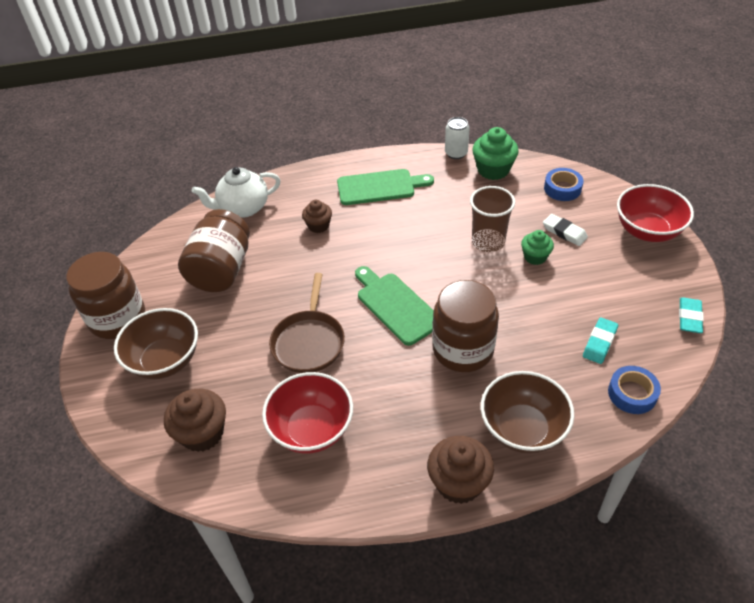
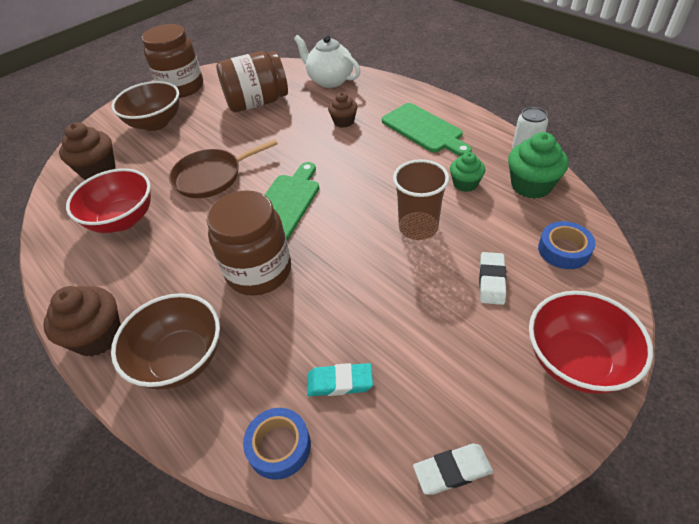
camera: 60 degrees right, 0 degrees up
(535, 257) = (429, 272): green cupcake -> green cupcake (465, 184)
(689, 317) = (452, 470): turquoise eraser -> white eraser

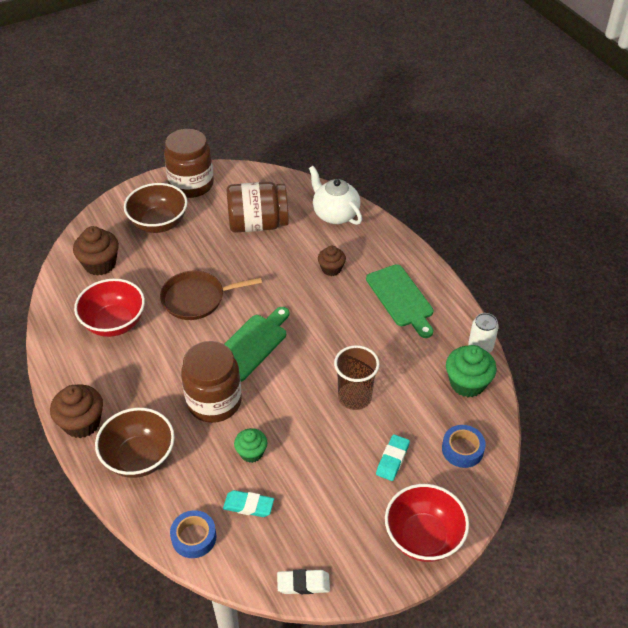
camera: 10 degrees right, 0 degrees up
(465, 184) = (412, 366): green cupcake -> green cupcake (251, 453)
(491, 280) = (392, 459): white eraser -> turquoise eraser

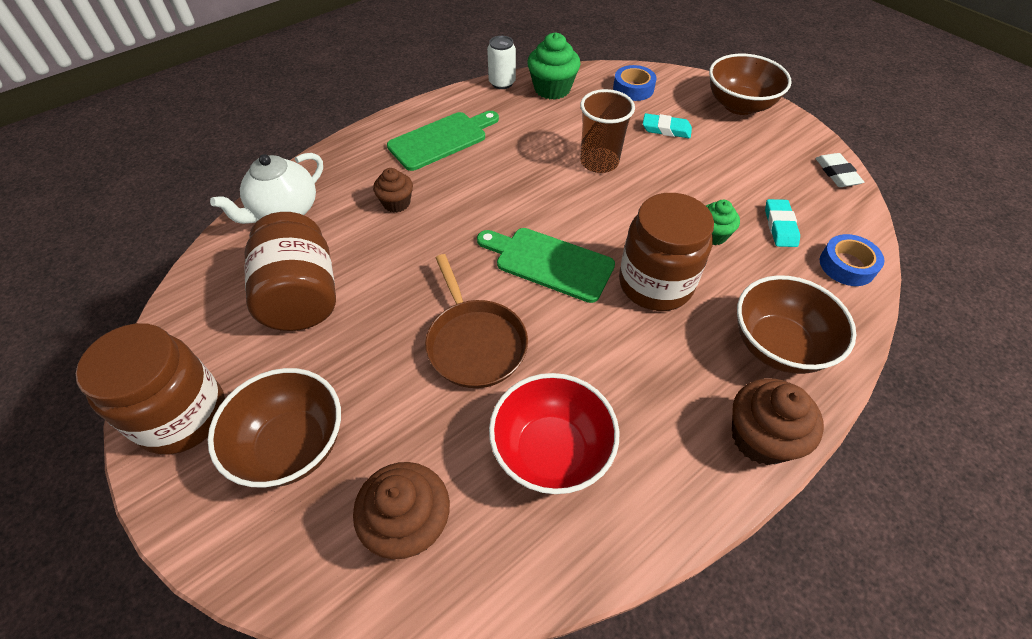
camera: 100 degrees left, 5 degrees up
(423, 537) = (739, 105): red bowl -> brown bowl

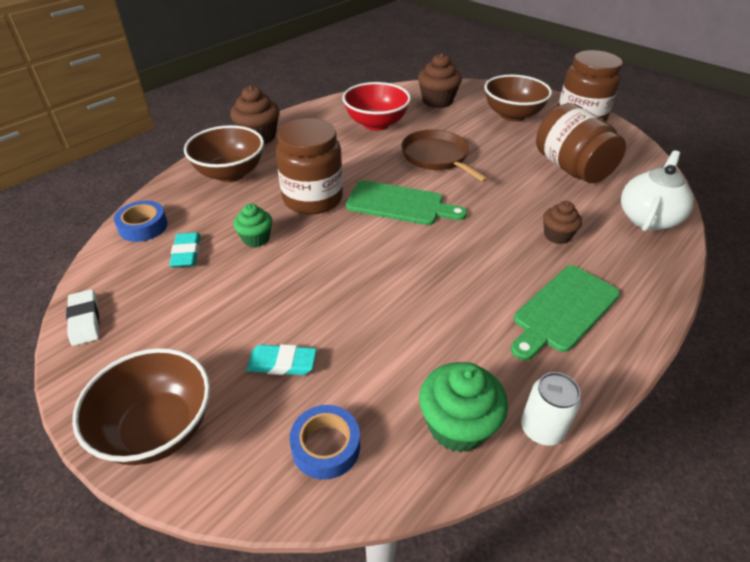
camera: 170 degrees right, 10 degrees down
(599, 162) = (368, 302): brown cup -> none

